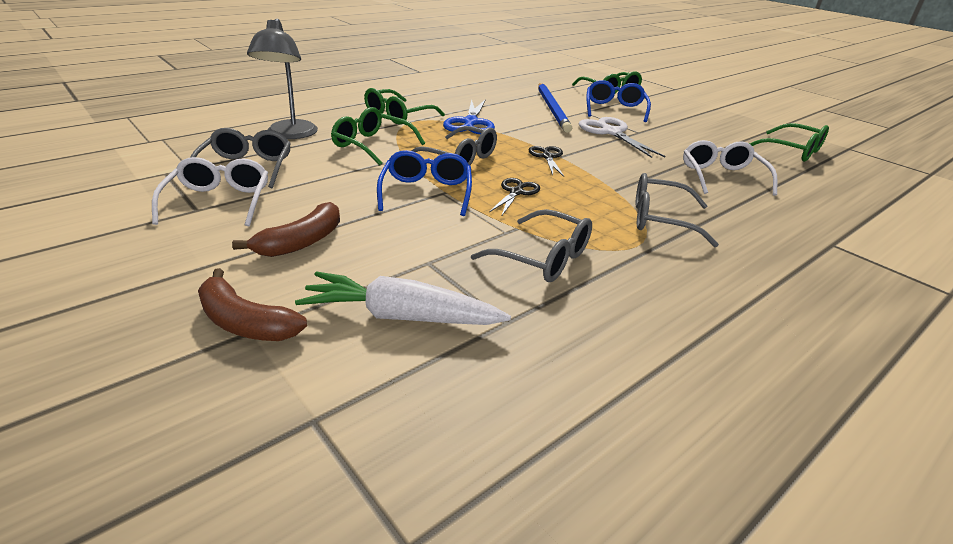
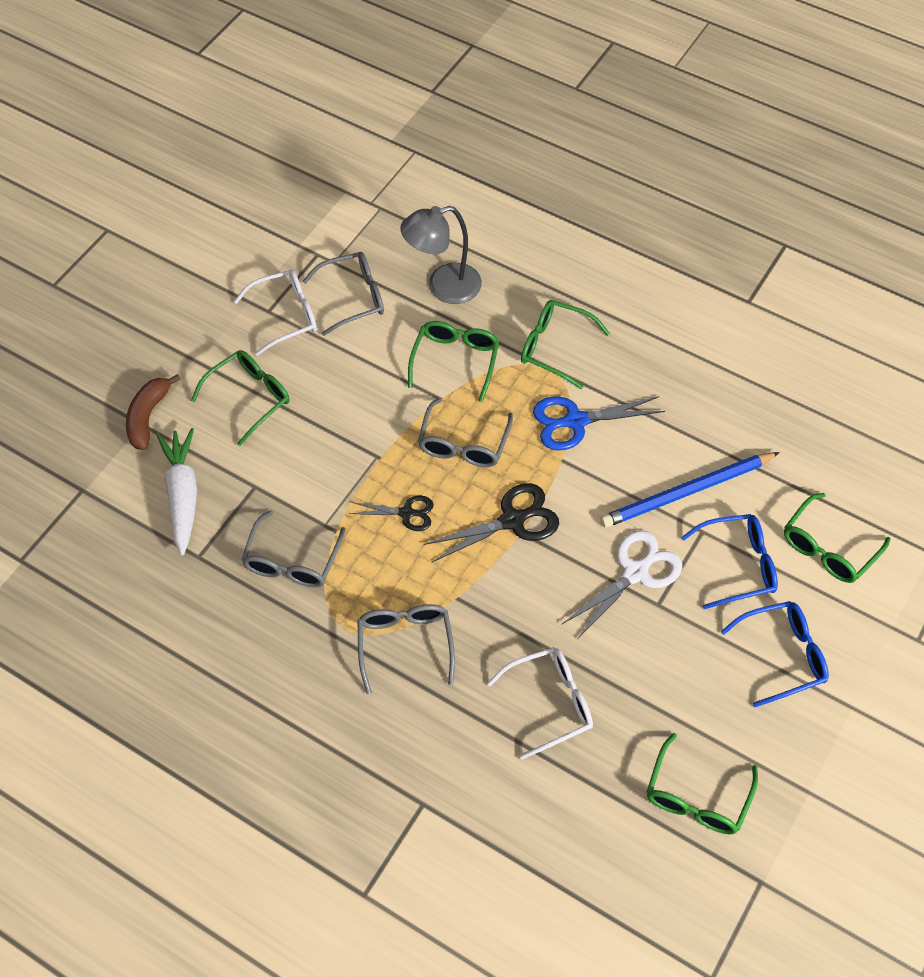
camera: 75 degrees right, 25 degrees up
(301, 242) = (250, 397): brown banana -> green glasses
(426, 192) = (371, 444): blue glasses -> blue glasses (783, 655)
(547, 157) = (512, 520): black scissors -> black scissors, size x1.62

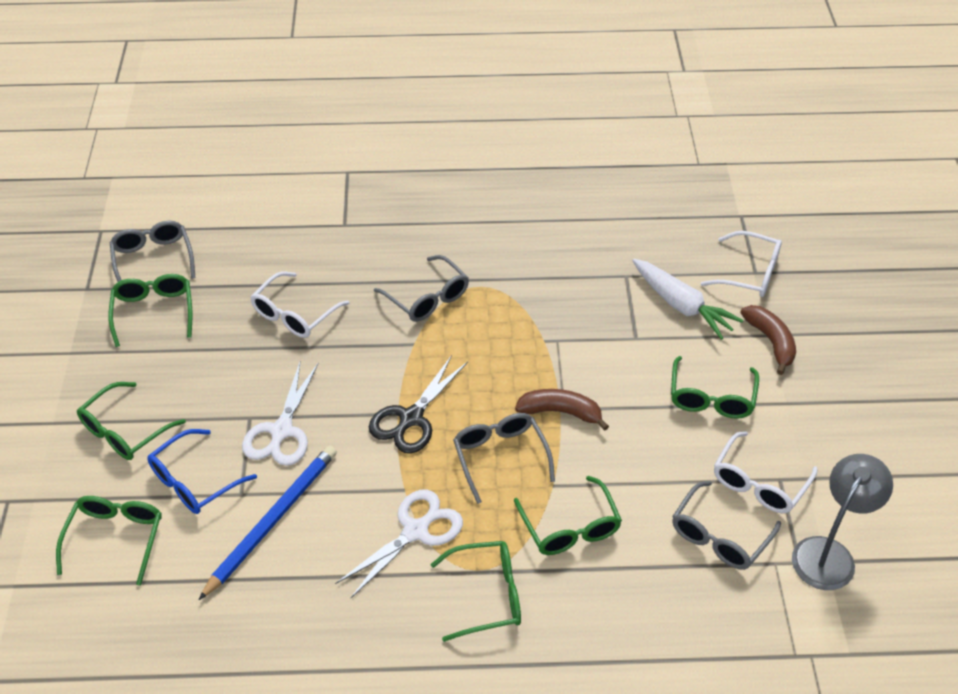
camera: 145 degrees right, 10 degrees down
(88, 491) = (750, 273): none -> white glasses
(292, 561) = (556, 306): grey glasses -> grey glasses (153, 259)
(382, 454) = (560, 412): none -> brown banana
(406, 513) = (501, 380): black scissors -> none
(443, 287) = (647, 598): grey lamp -> grey lamp (829, 553)
(576, 421) = (415, 531): blue scissors -> white scissors
(783, 655) = (124, 431): blue glasses -> green glasses

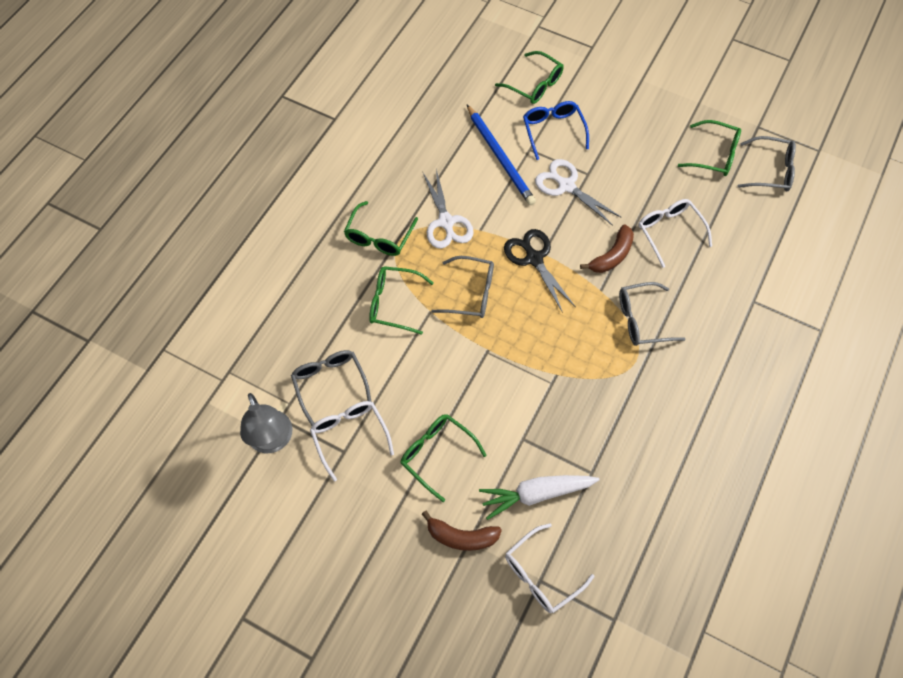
camera: 120 degrees right, 15 degrees up
(124, 431) = (613, 110): green glasses -> none
(560, 412) = (485, 348): brown banana -> brown banana (612, 256)

